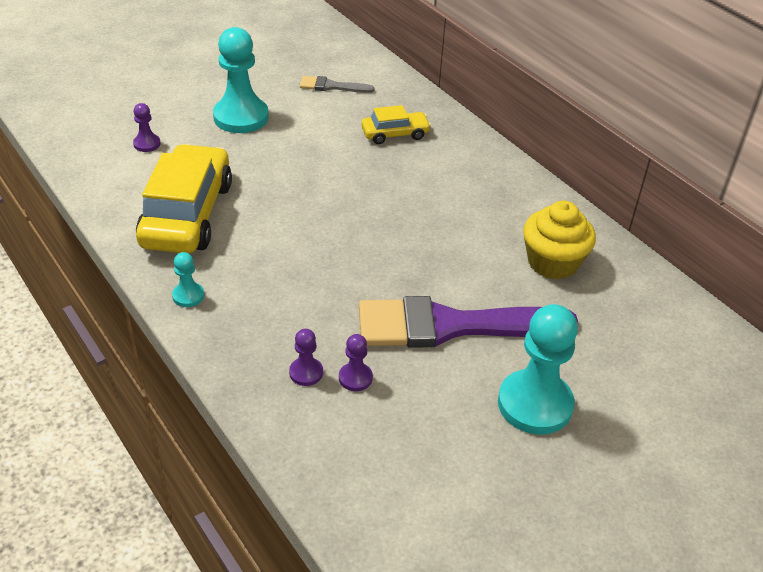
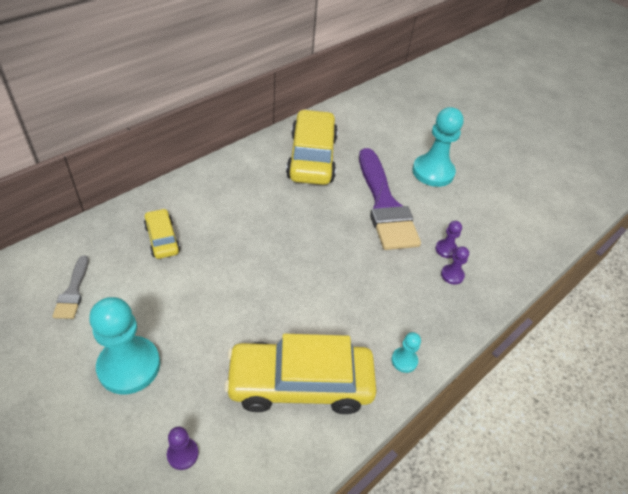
camera: 100 degrees left, 5 degrees up
(553, 262) = (312, 157): yellow cupcake -> yellow car

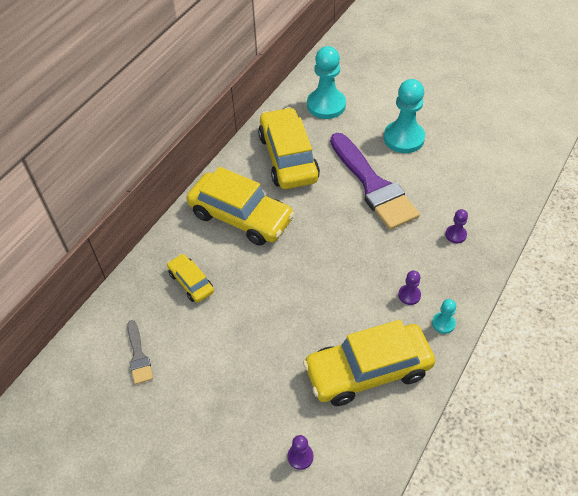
camera: 10 degrees left, 5 degrees up
(129, 366) = (221, 403): turquoise pawn -> turquoise pawn (326, 105)
(241, 195) = (241, 217): none -> yellow car
(446, 249) = (442, 212): purple pawn -> purple pawn (409, 295)

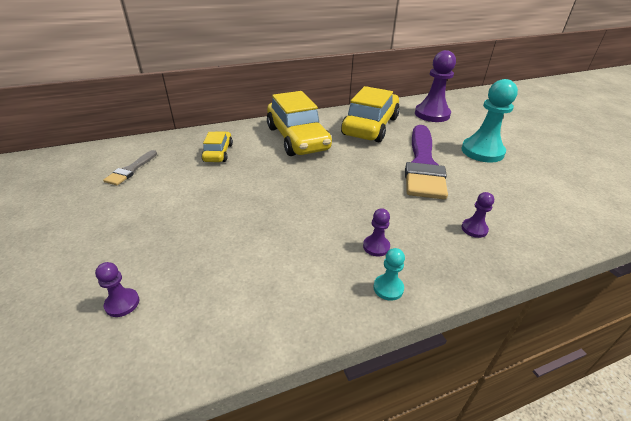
camera: 35 degrees right, 15 degrees down
(326, 105) = (432, 114): turquoise pawn -> purple pawn
(368, 371) = (267, 278): yellow car -> none

